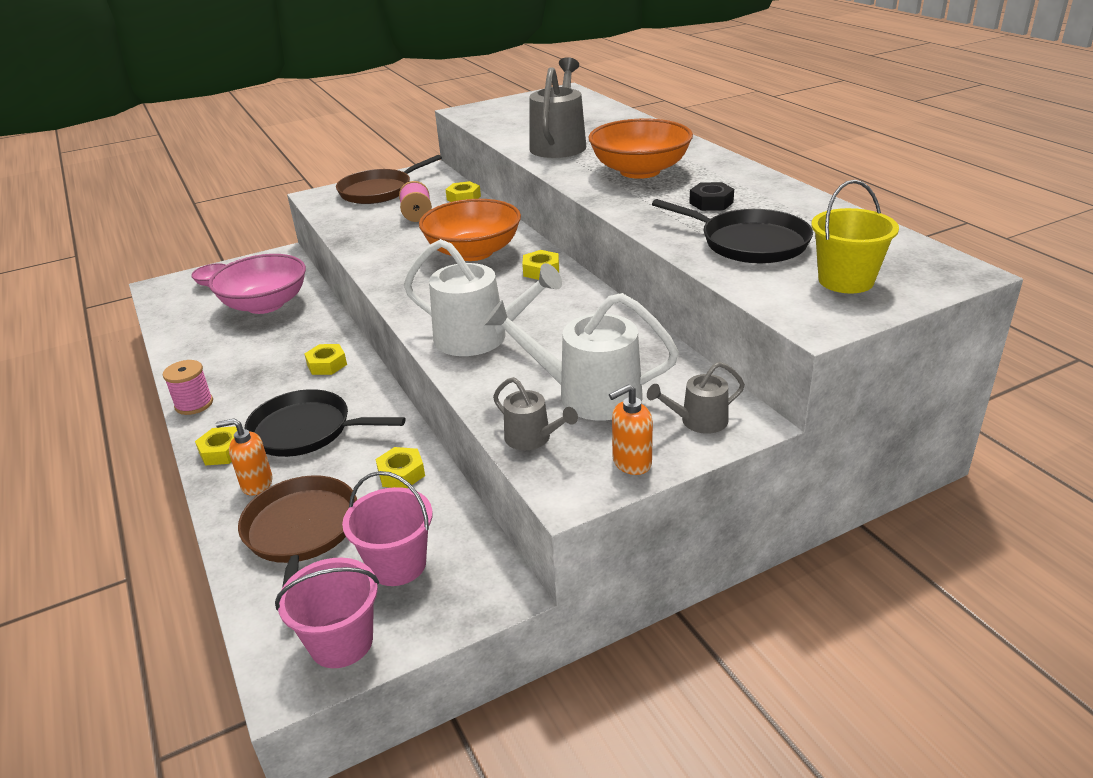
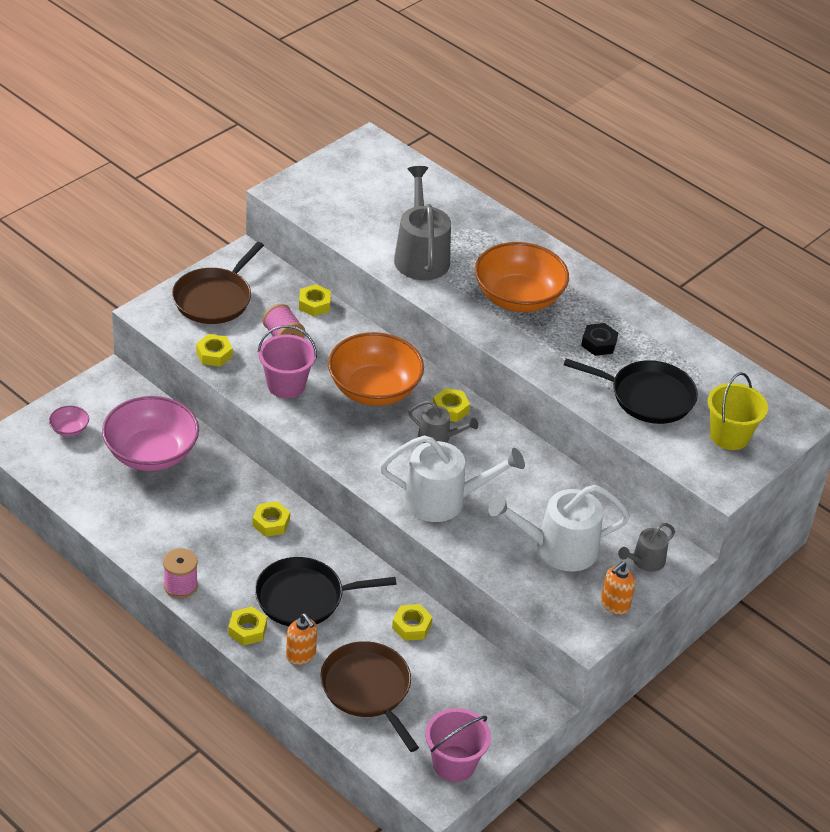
camera: 25 degrees left, 10 degrees up
(256, 484) = (301, 655): orange soap dispenser -> orange soap dispenser turned 105 degrees counterclockwise
(345, 221) = (214, 354): none -> yellow nut
(397, 564) = (456, 702): pink bucket -> pink bucket (286, 385)
(532, 438) = (537, 595): grey watering can -> grey watering can (438, 437)

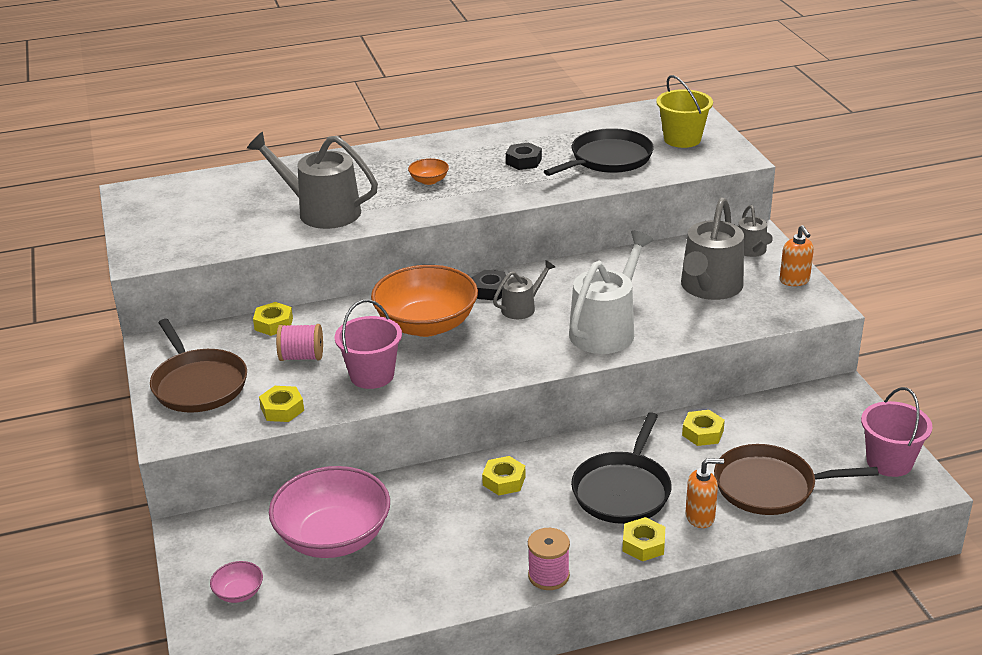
camera: 55 degrees left, 10 degrees down
(450, 409) = (490, 290): yellow nut -> black nut
(518, 298) = (429, 180): orange bowl -> orange bowl, size x0.42
(558, 548) = (709, 287): white watering can -> grey watering can

